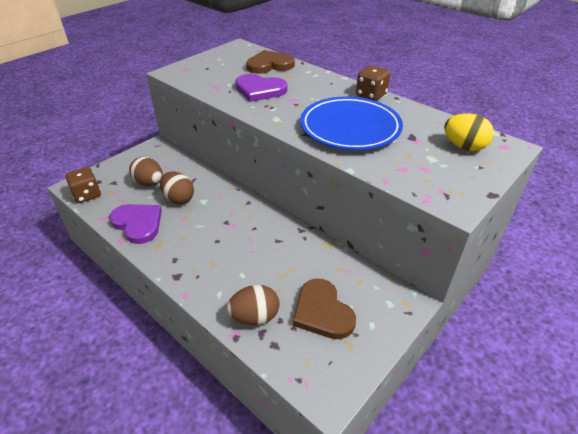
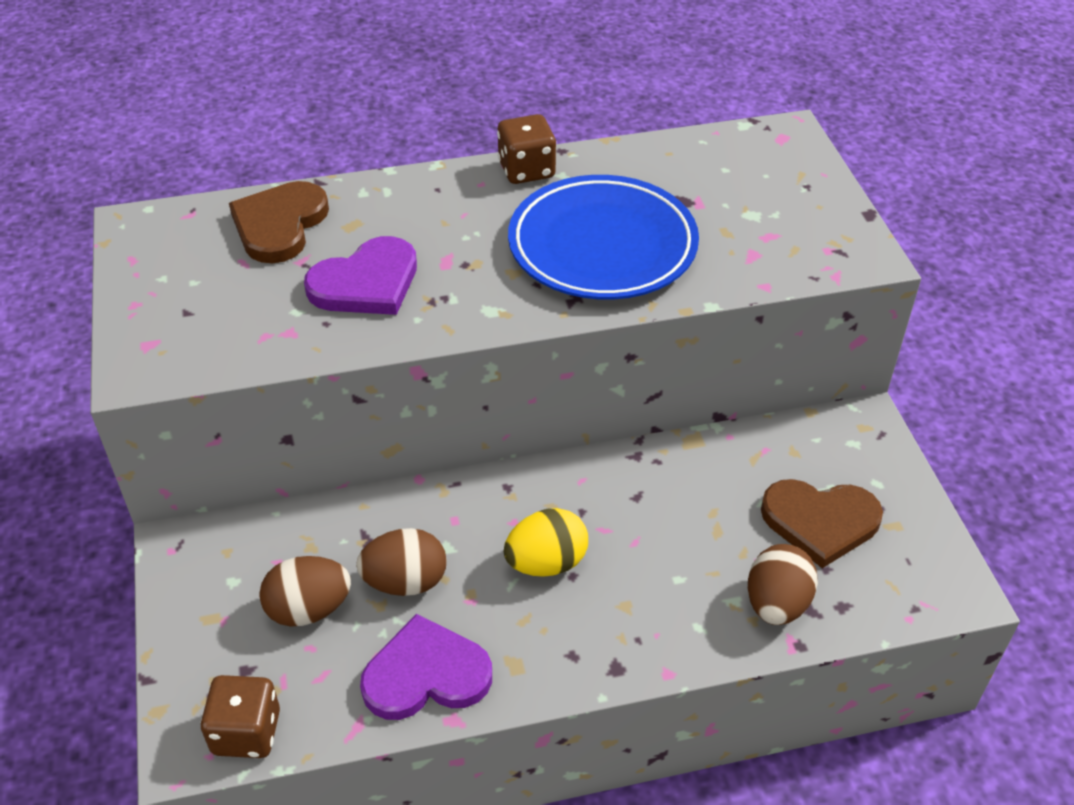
camera: 55 degrees left, 5 degrees up
(464, 147) = (752, 170): yellow egg -> yellow egg (546, 562)

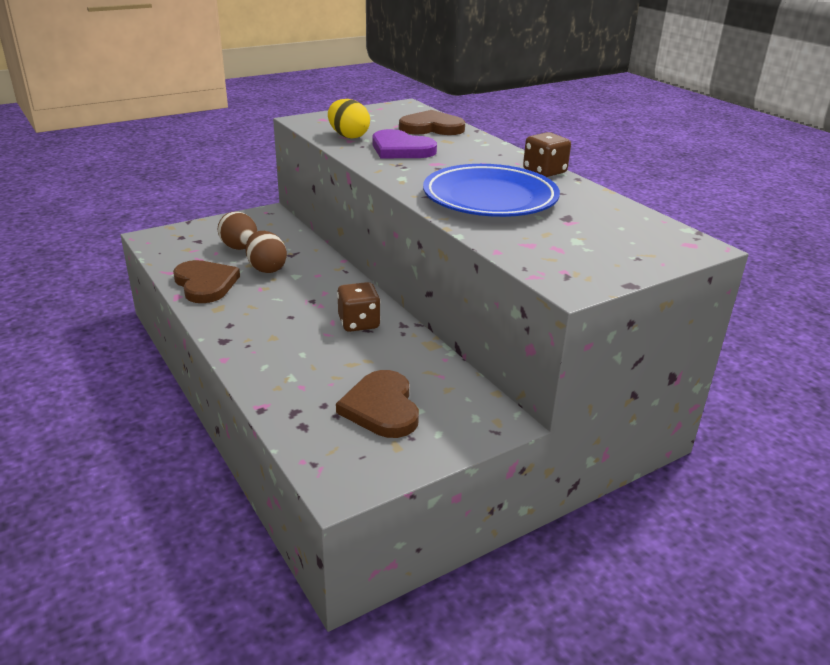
camera: 70 degrees right, 15 degrees down
(246, 732) = (161, 247): brown dice -> brown dice (359, 323)
(426, 674) = (205, 284): purple heart -> brown heart
(546, 562) = (297, 306): yellow egg -> yellow egg (348, 136)
(776, 603) = (294, 395): brown egg -> none

